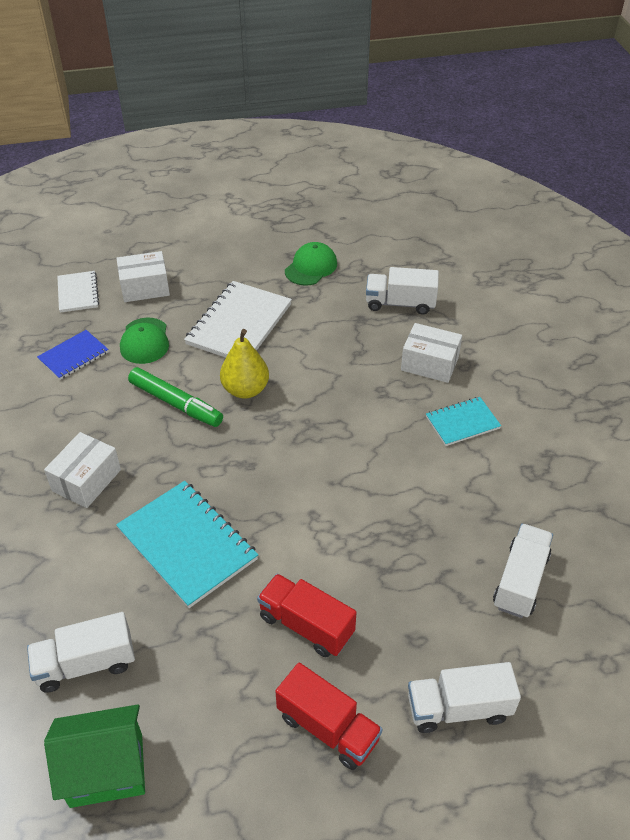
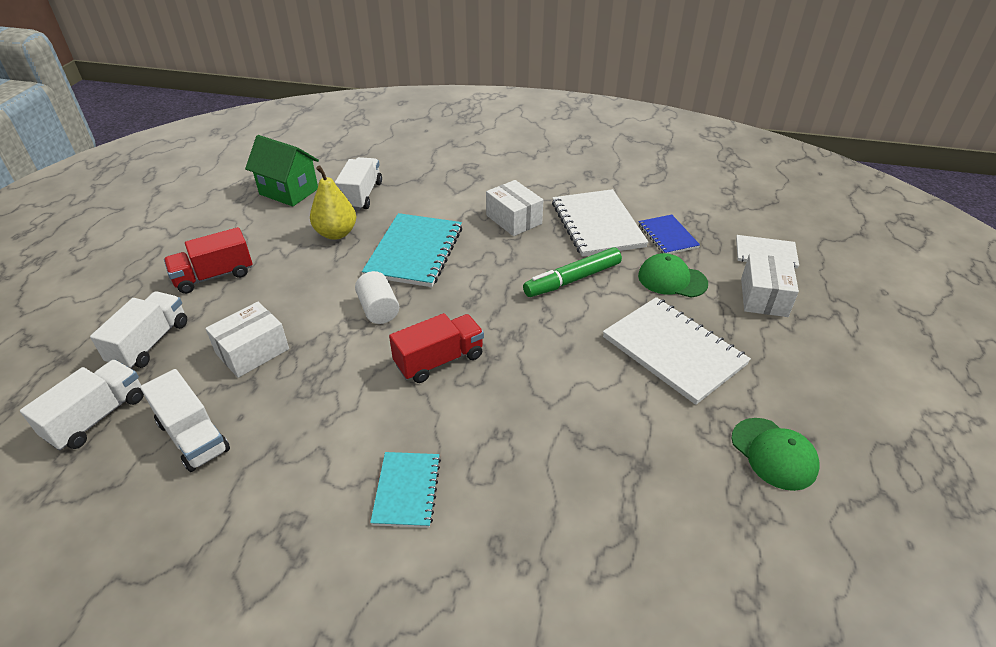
camera: 115 degrees right, 5 degrees down
(71, 409) = (597, 225): none -> white notebook
(106, 770) = (289, 191): green house -> green house turned 75 degrees counterclockwise
(187, 544) = (414, 252): turquoise notebook -> turquoise notebook turned 60 degrees counterclockwise
(245, 390) = (566, 327): yellow pear -> yellow pear (336, 233)
(295, 530) = (379, 309): none -> white cylinder
(306, 625) = (293, 289): red truck -> red truck (439, 360)
(400, 303) = (659, 527): white truck -> white truck (97, 417)
(429, 363) = (522, 504): white box -> white box (252, 351)

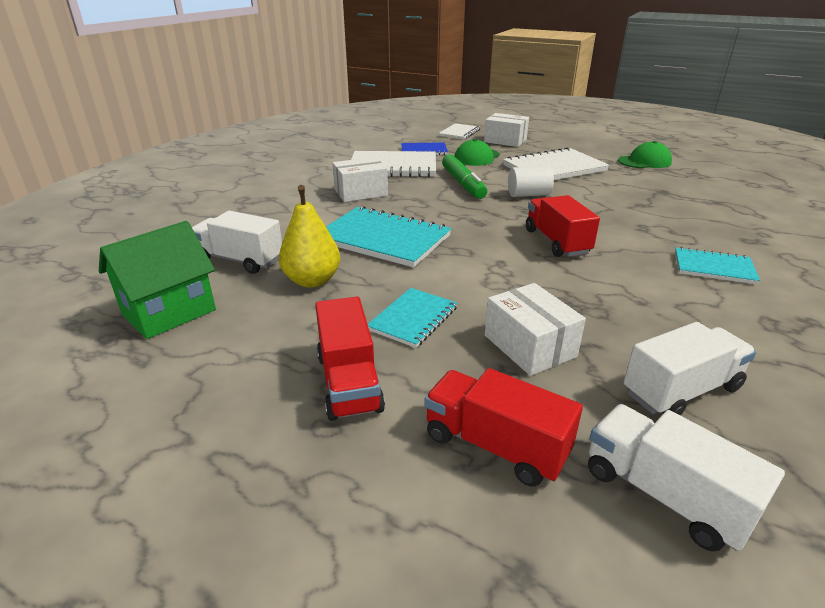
camera: 75 degrees left, 10 degrees down
(150, 343) = (495, 445): white truck -> red truck
(287, 289) = (413, 318): none -> turquoise notebook
(379, 309) = (474, 264): white cylinder -> white cylinder (528, 195)

